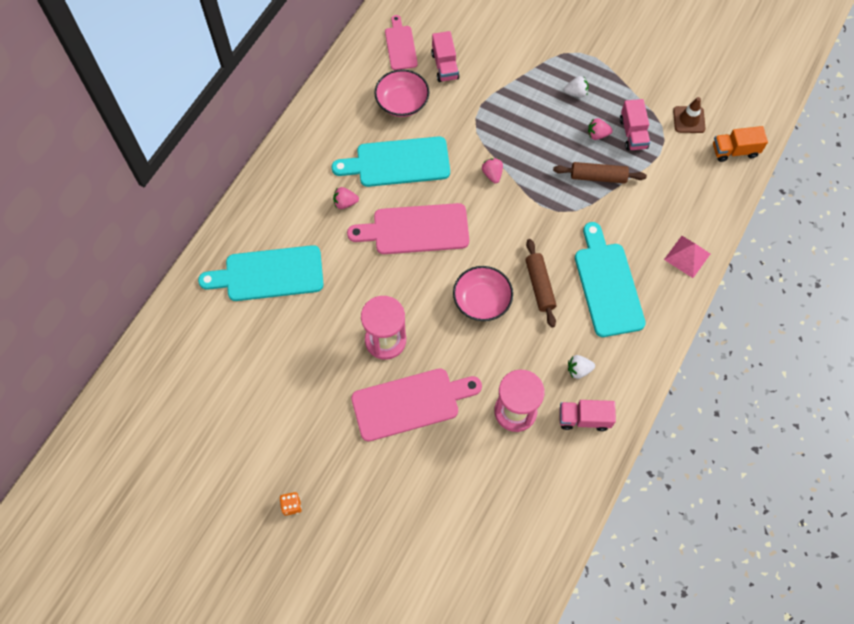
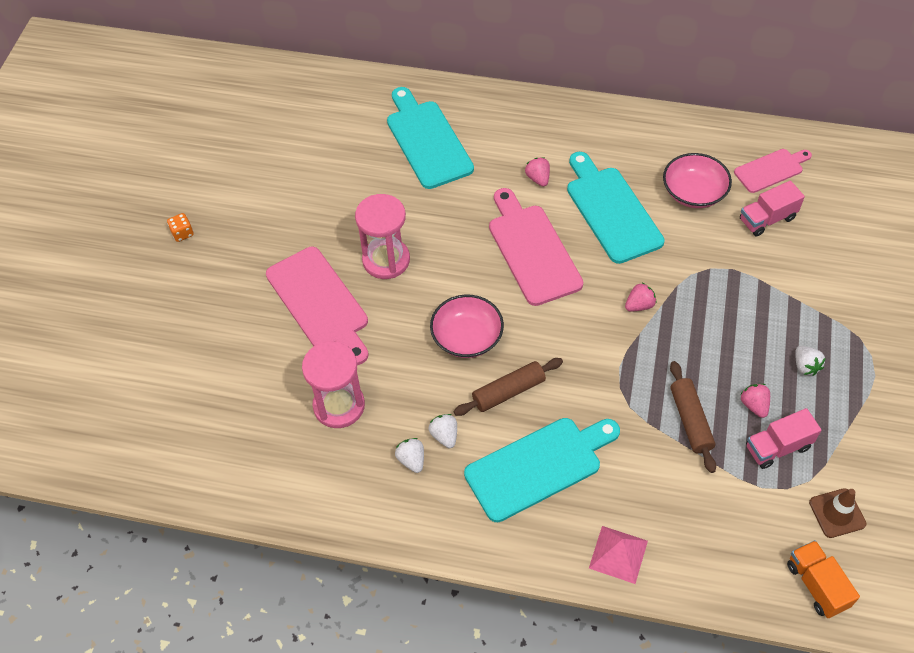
camera: 75 degrees right, 10 degrees down
(564, 341) = (444, 436): none -> white strawberry
(584, 419) = (350, 480): pink truck -> none

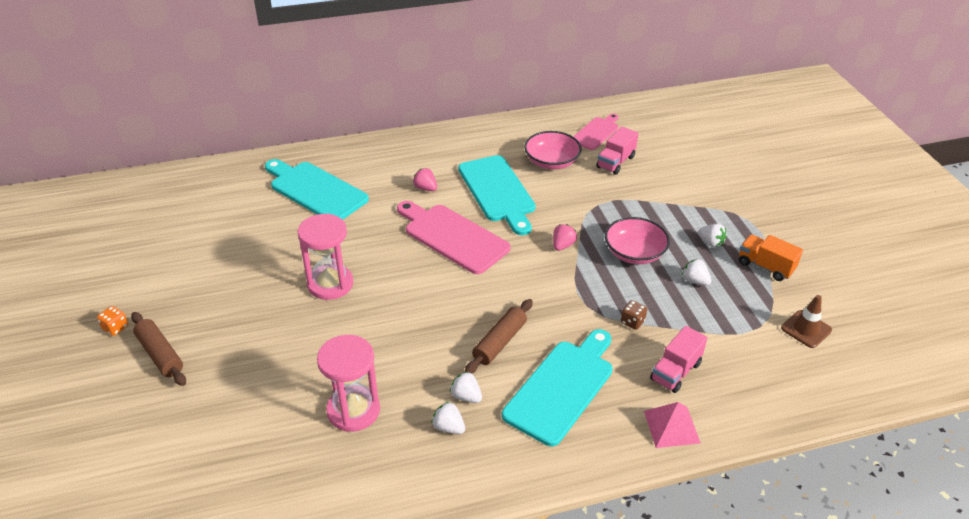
camera: 30 degrees left, 15 degrees down
(320, 302) = (287, 336): pink cutting board -> none
(467, 337) = (438, 315): pink bowl -> pink bowl (634, 253)
(611, 211) = (498, 191): turquoise cutting board -> turquoise cutting board turned 150 degrees counterclockwise
(654, 425) = (632, 322): none -> brown dice
(690, 420) = (657, 308): brown rolling pin -> brown rolling pin (160, 354)
(754, 405) = (695, 281): pink strawberry -> white strawberry
(777, 447) = (732, 302): pink truck -> pink truck (675, 371)
(816, 585) = (831, 384): orange truck -> orange truck (765, 266)

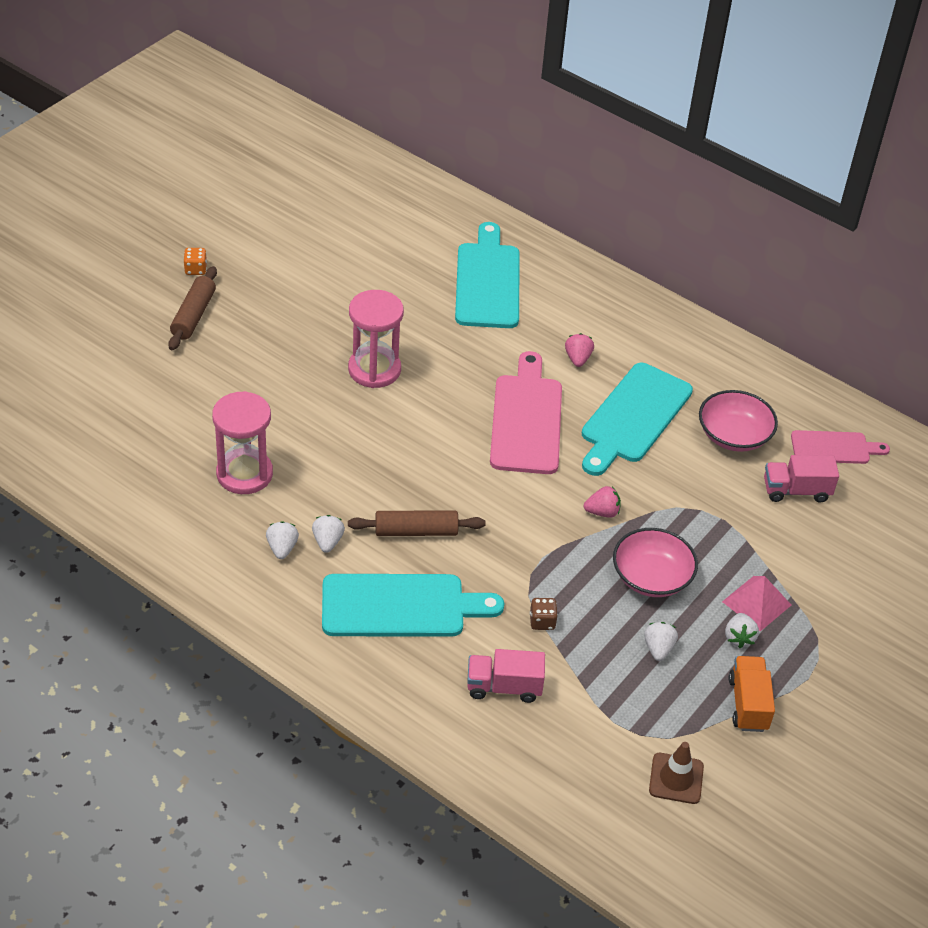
camera: 50 degrees right, 5 degrees up
(671, 426) = (427, 713): pink pyramid -> pink pyramid (757, 603)

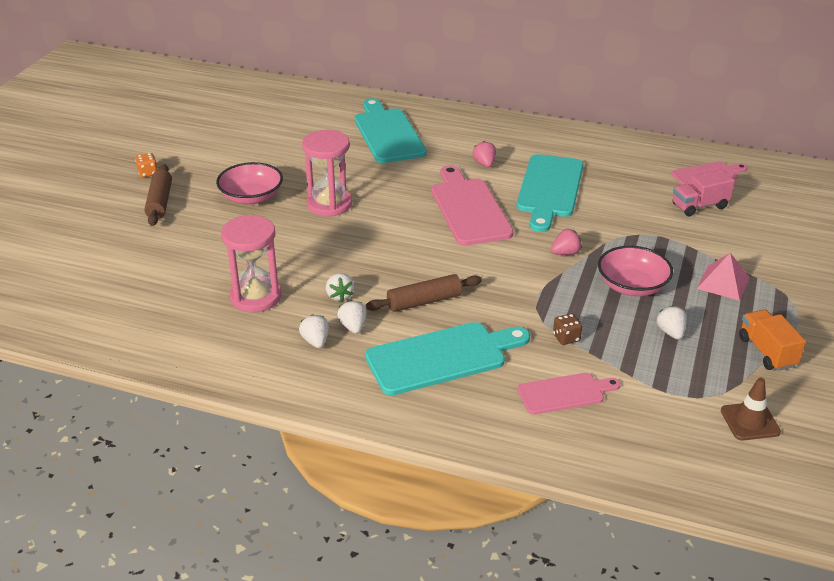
camera: 15 degrees left, 10 degrees down
(504, 687) = (564, 393): pink truck -> pink cutting board
(734, 435) = (630, 184): pink bowl -> pink bowl (251, 197)
(739, 638) = (727, 309): white strawberry -> white strawberry (340, 296)

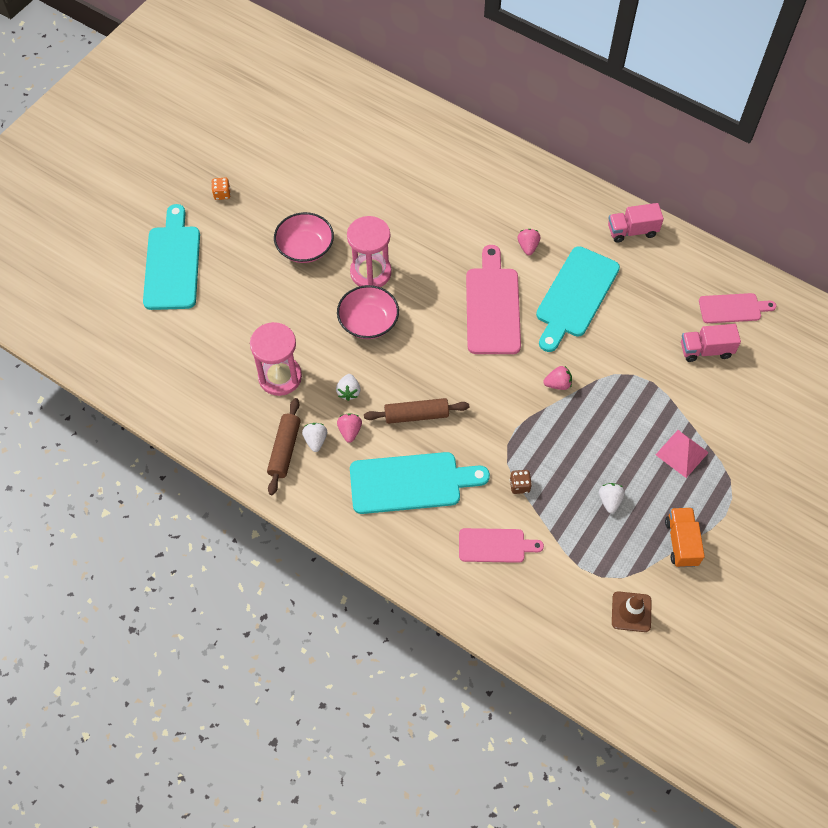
camera: 15 degrees right, 25 degrees up
(159, 202) = (225, 237): brown rolling pin -> brown rolling pin (284, 450)
(353, 327) = (350, 431): white strawberry -> pink strawberry
(387, 134) = (451, 182): turquoise cutting board -> turquoise cutting board (172, 263)
(580, 140) = (632, 231): none -> pink truck
(632, 286) = (600, 438): pink bowl -> pink bowl (368, 322)

